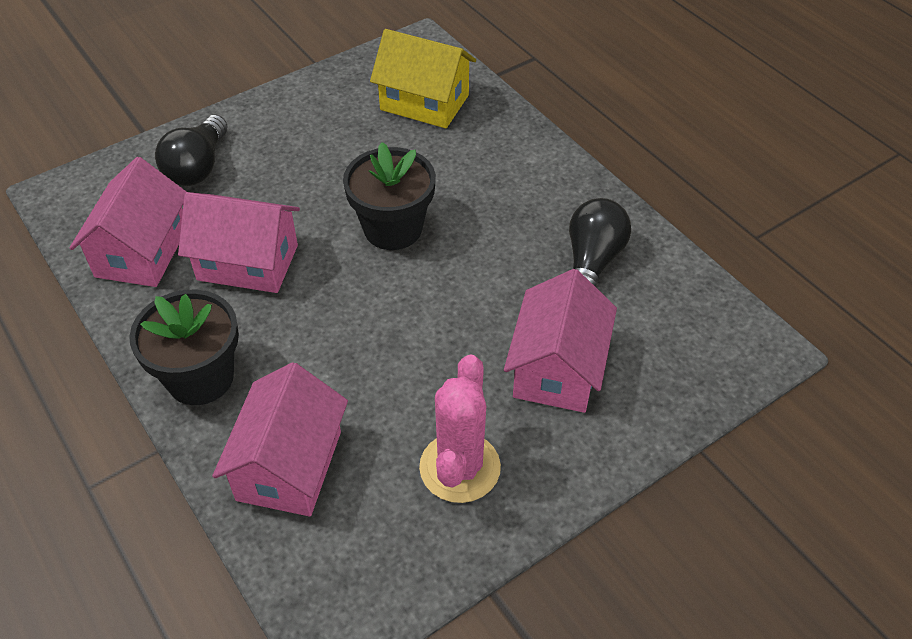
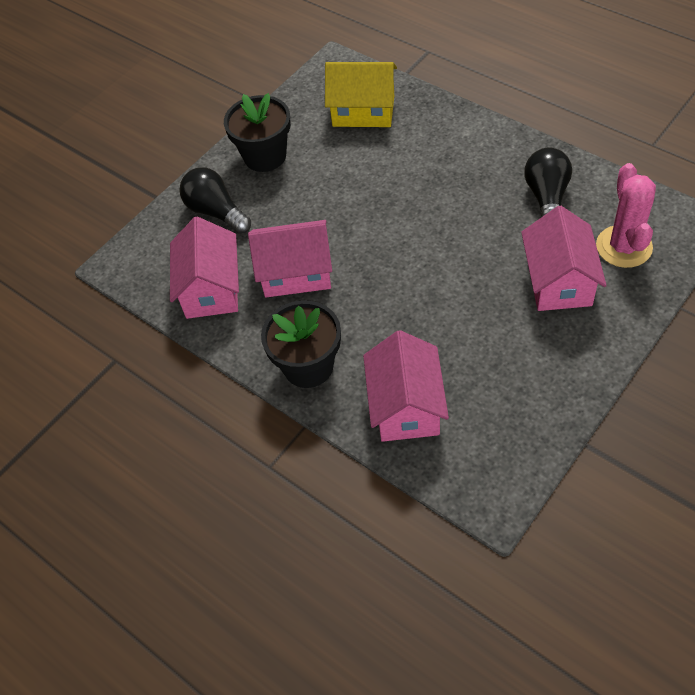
camera: 10 degrees left, 5 degrees up
(198, 167) = (216, 212): black light bulb -> black light bulb turned 135 degrees clockwise
(393, 228) = (390, 215): black flower pot -> black flower pot (265, 156)
(460, 467) = (525, 370): pink cactus -> pink cactus (624, 247)

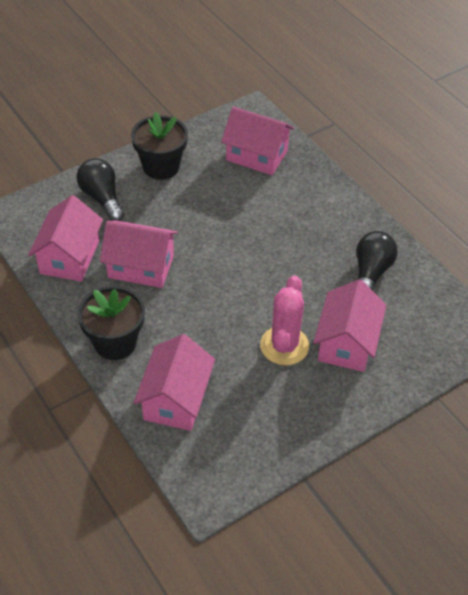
camera: 10 degrees right, 5 degrees down
(363, 111) = (257, 155): yellow house -> pink house
(624, 247) = (414, 333): pink cactus -> pink cactus (284, 346)

